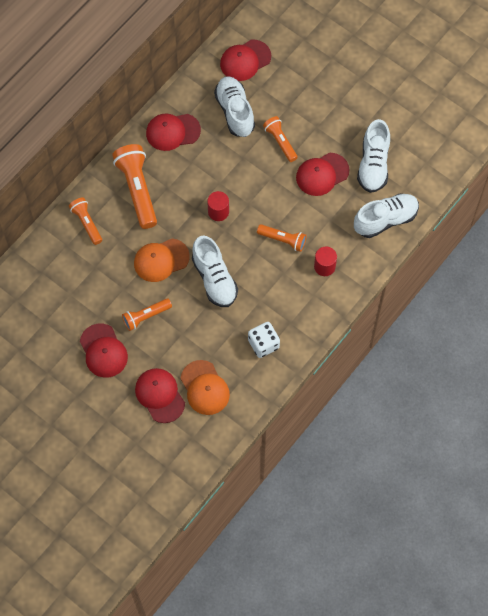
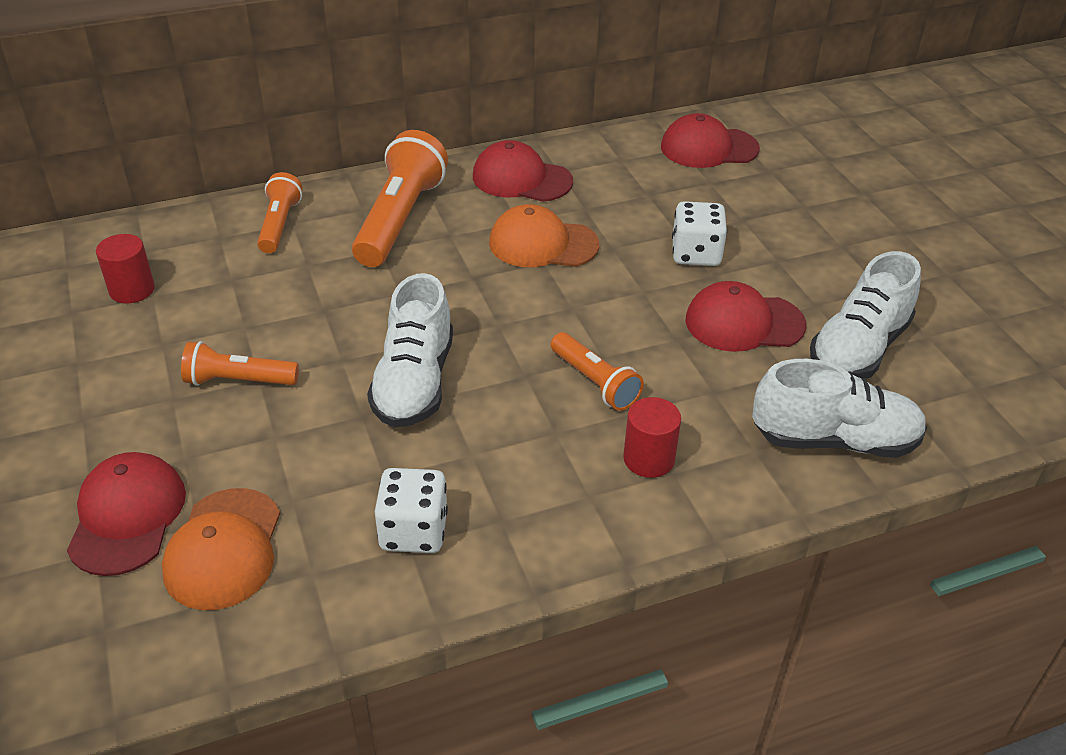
camera: 30 degrees right, 25 degrees down
(103, 351) = (112, 395): red cap -> none
(161, 260) = (347, 317): orange cap -> orange cap (543, 244)
(218, 212) = (508, 296): red cylinder -> red cylinder (132, 290)
(235, 112) = (644, 193): white shoe -> none
(280, 142) = (696, 254): orange flashlight -> white dice

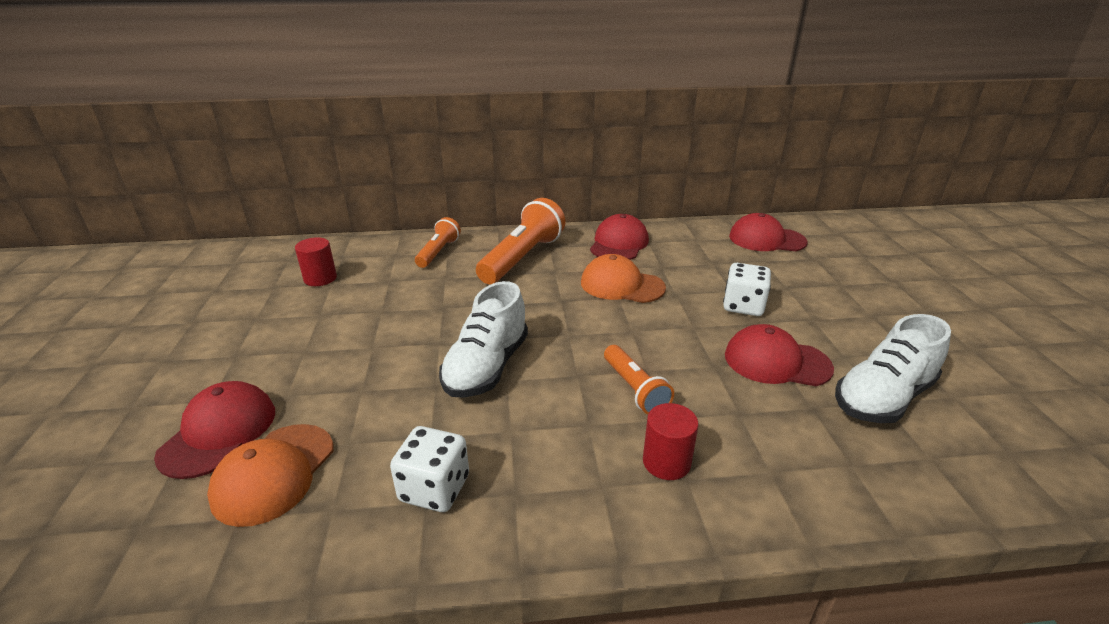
camera: 15 degrees right, 10 degrees down
(238, 381) = (357, 346): orange flashlight -> none
(521, 179) = (619, 244): red cap -> red cap turned 75 degrees clockwise
(834, 440) = (853, 476): white shoe -> none

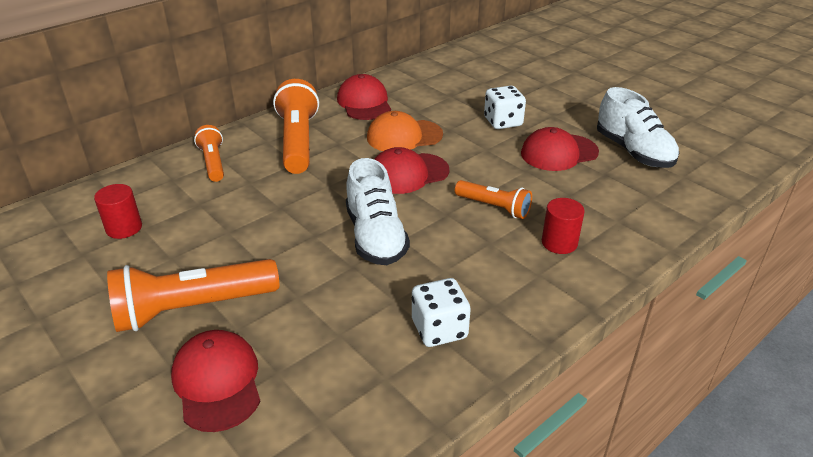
camera: 35 degrees left, 5 degrees up
(274, 473) = (309, 382): orange cap -> none
(282, 361) = (193, 308): none -> orange flashlight
(766, 239) = (468, 64): red cap -> red cap (408, 173)
(883, 398) = (633, 152): white shoe -> white shoe turned 45 degrees counterclockwise

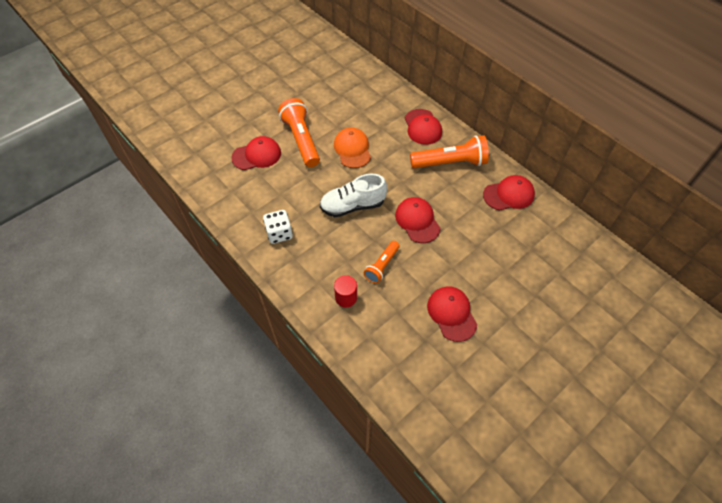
camera: 90 degrees right, 20 degrees up
(124, 228) = (360, 104): red cylinder -> none
(213, 162) = (422, 127): orange flashlight -> red cap
(404, 136) = (464, 219): orange cap -> orange cap (352, 149)
(503, 122) = (493, 281): white dice -> none
(633, 152) = (458, 368): white shoe -> none

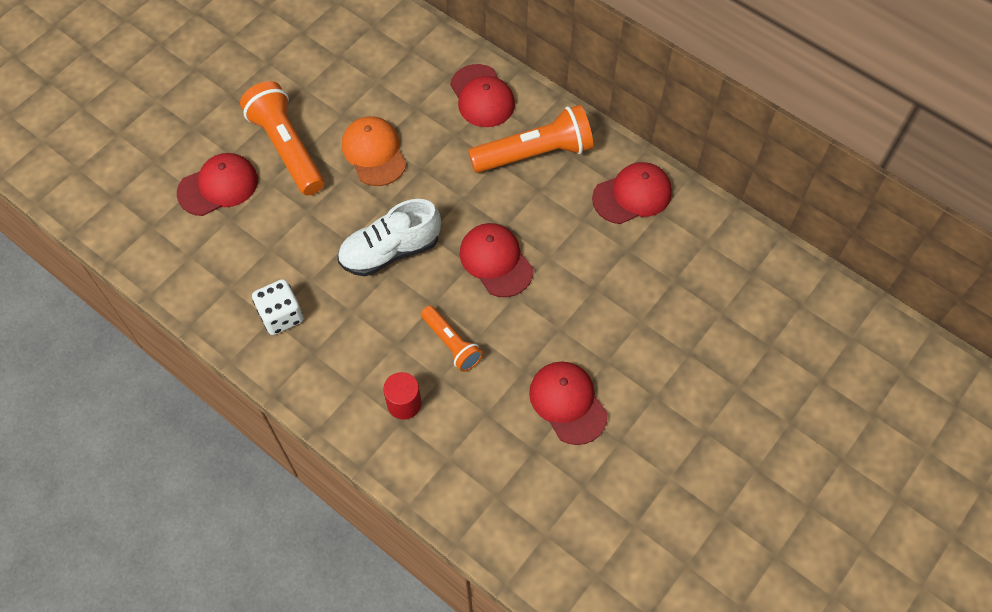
camera: 10 degrees left, 5 degrees up
(382, 266) = (451, 344): orange flashlight -> orange flashlight turned 60 degrees counterclockwise

